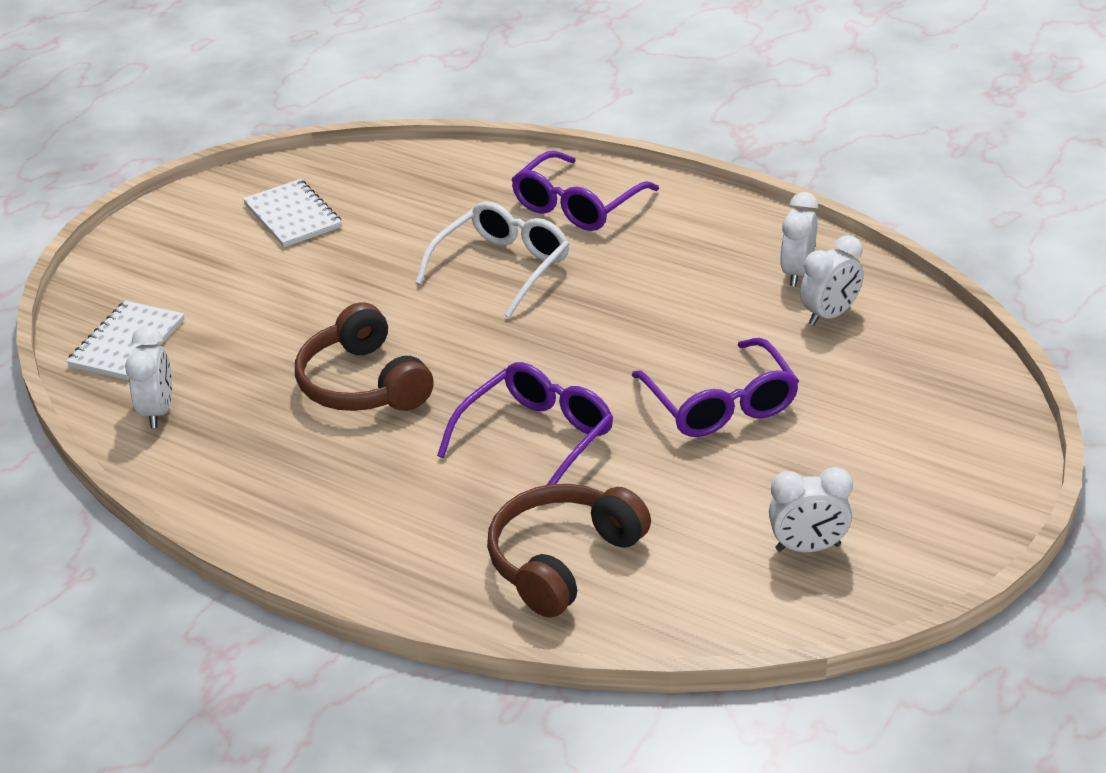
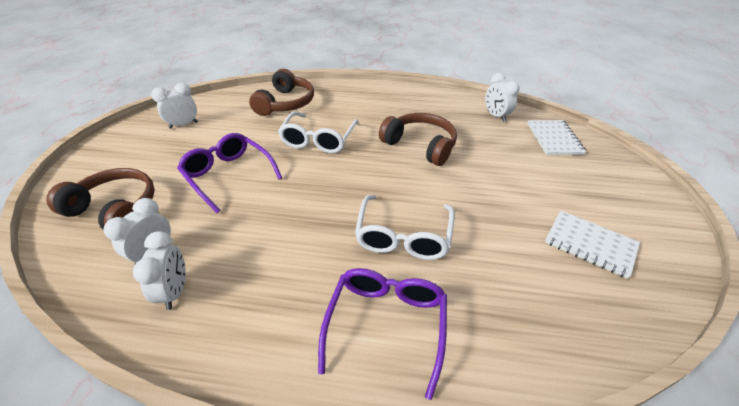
camera: 155 degrees right, 5 degrees up
(536, 439) = (318, 140): purple glasses -> white glasses
(901, 386) = (116, 209): none -> brown headphones

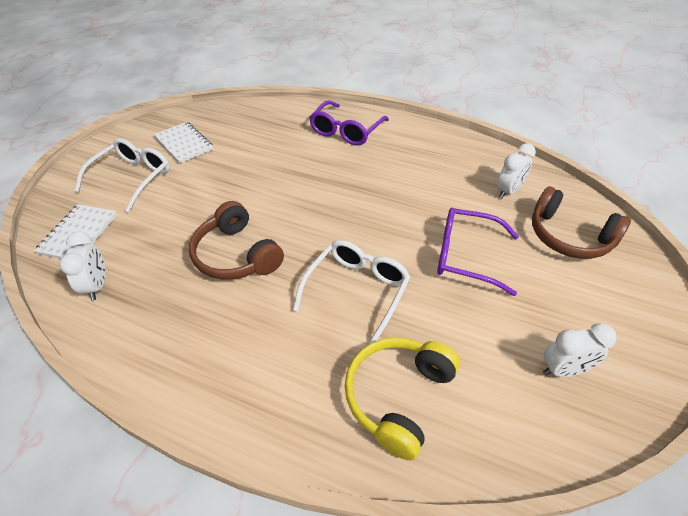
camera: 165 degrees left, 5 degrees up
(175, 291) = (480, 166): white clock -> none
(228, 175) = (466, 256): purple glasses -> purple glasses turned 135 degrees clockwise
(286, 103) = (397, 396): brown headphones -> yellow headphones
(403, 236) = (311, 170): white glasses -> white glasses (132, 178)

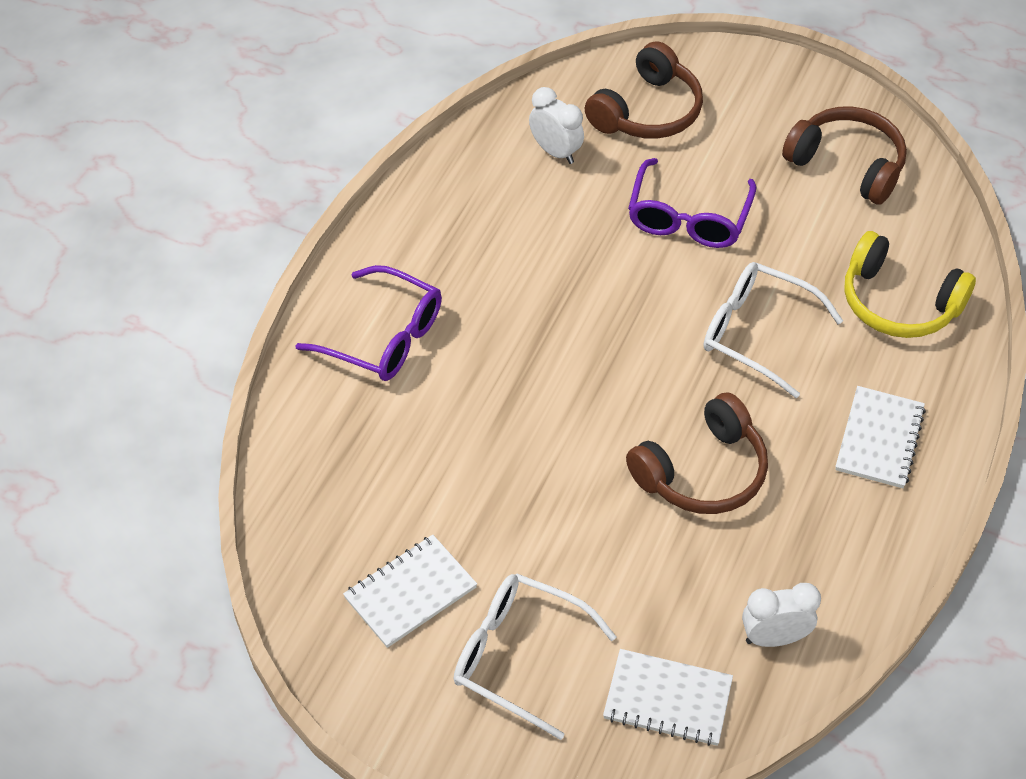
camera: 90 degrees left, 5 degrees up
(249, 365) = (879, 439): none -> white notebook
(563, 369) = (847, 164): white clock -> brown headphones

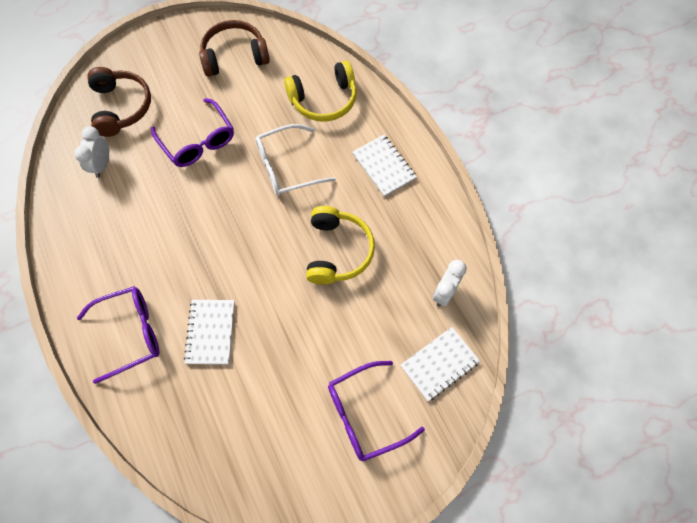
camera: 50 degrees left, 15 degrees up
(410, 592) = (288, 439): white notebook -> white notebook (210, 332)
(519, 657) = (365, 414): white glasses -> purple glasses
(555, 152) = (102, 165): white clock -> white clock turned 75 degrees counterclockwise
(702, 472) = (338, 251): brown headphones -> yellow headphones

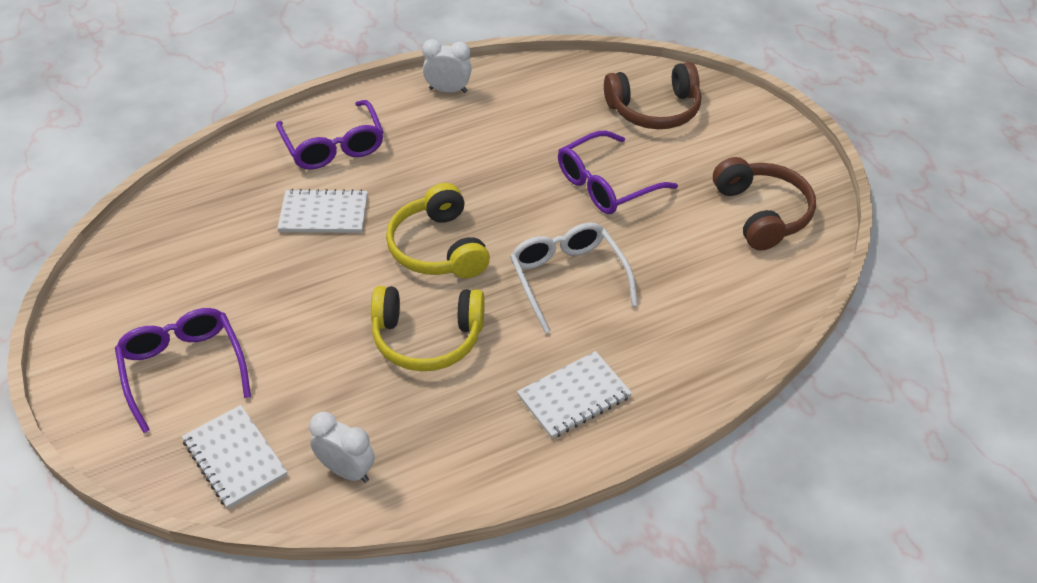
camera: 90 degrees right, 20 degrees down
(102, 165) = (564, 102): white clock -> white clock (448, 90)
(324, 100) = (695, 320): yellow headphones -> yellow headphones (438, 248)

